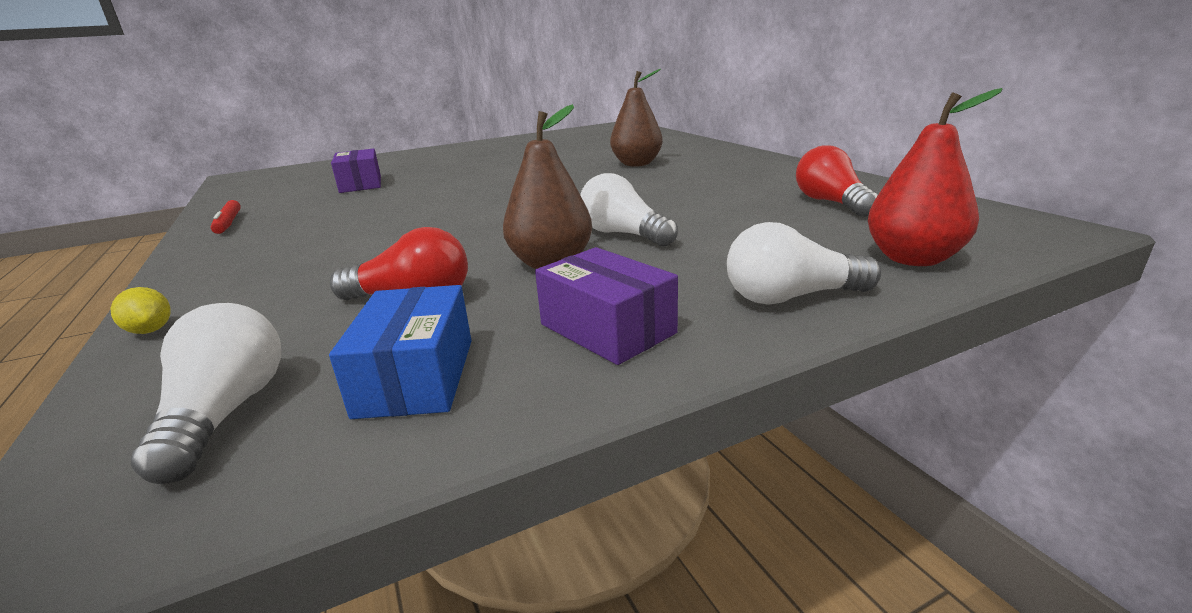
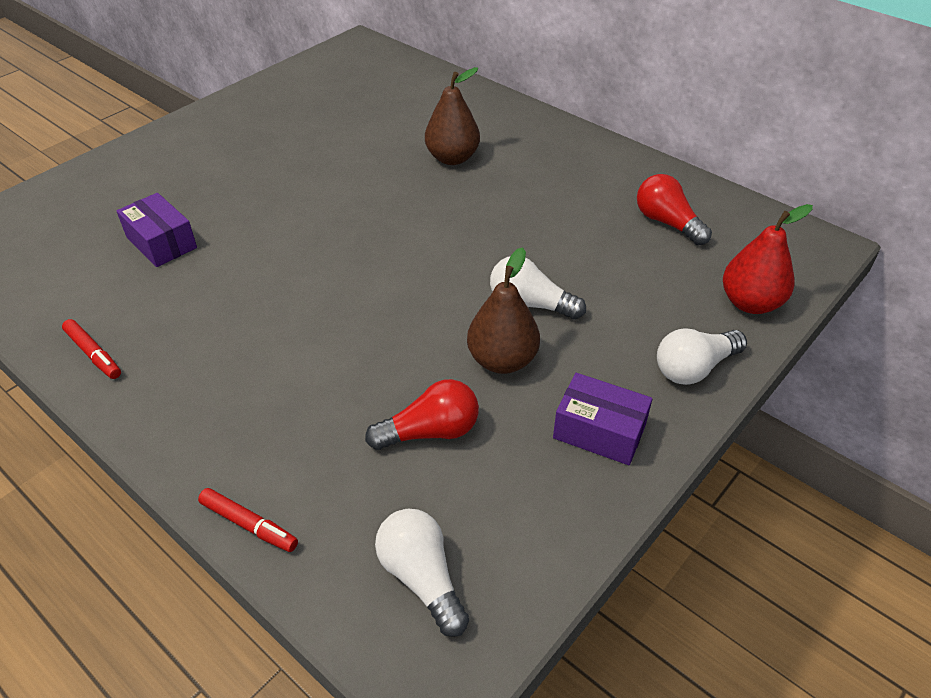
camera: 25 degrees left, 20 degrees up
(151, 330) = (249, 525): yellow lemon -> red marker
(417, 376) = (514, 510): blue box -> none

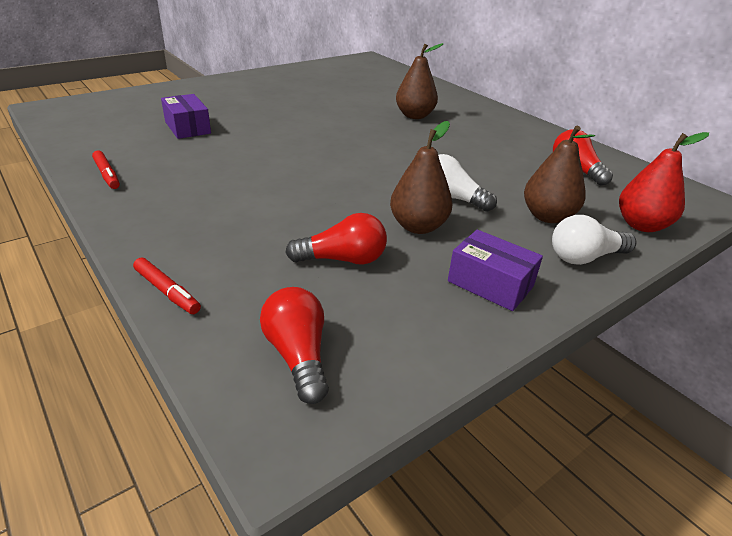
camera: 10 degrees right, 10 degrees down
(422, 578) = (298, 356): white light bulb -> red light bulb
(645, 311) = (547, 216): none -> brown pear

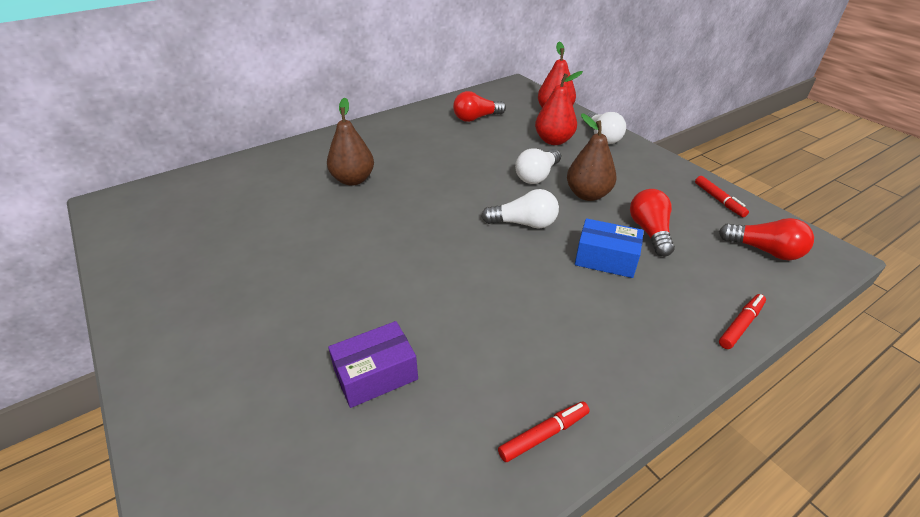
camera: 85 degrees left, 5 degrees up
(293, 223) = (606, 259): none -> blue box
(298, 356) = (764, 250): red light bulb -> red light bulb turned 135 degrees counterclockwise
(354, 184) = (524, 223): none -> white light bulb
(429, 342) = (719, 200): none -> red marker
(490, 284) = (648, 173): purple box -> none
(547, 216) = (553, 141): brown pear -> red pear

